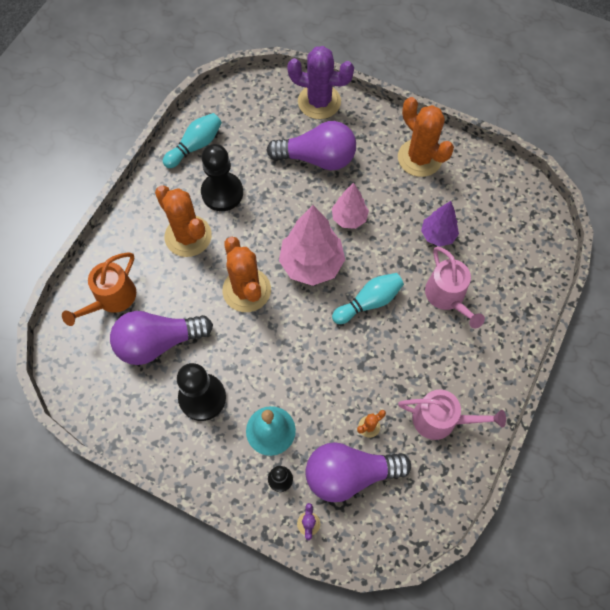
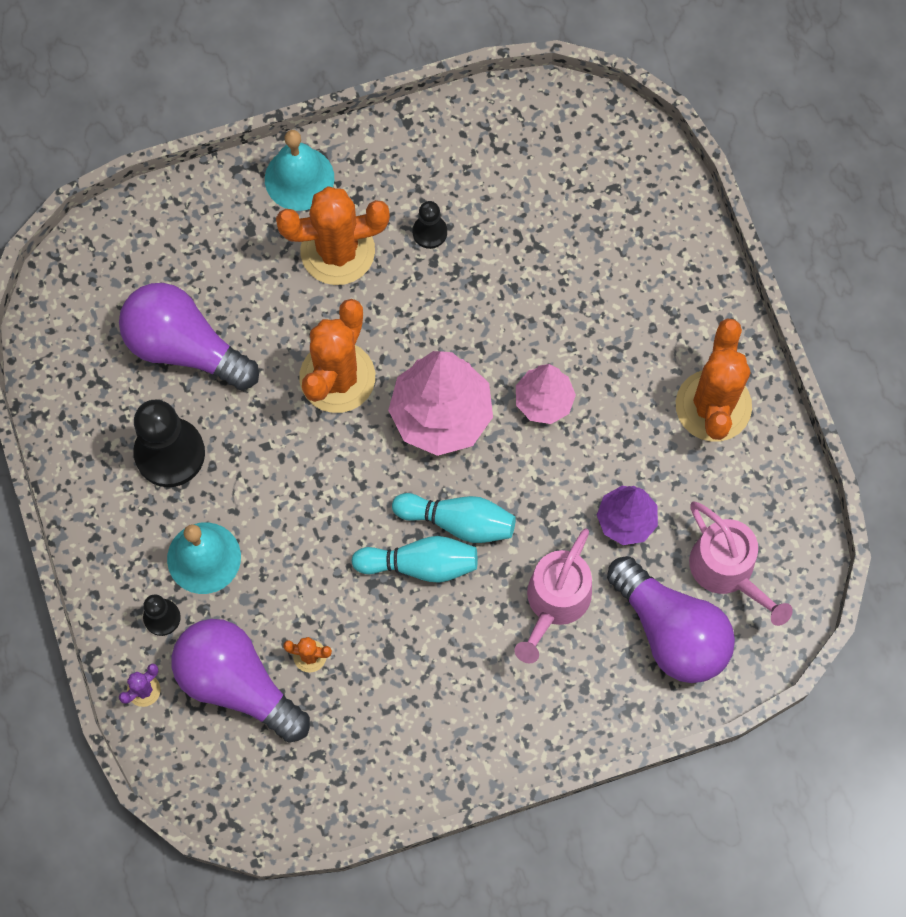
camera: 45 degrees right, 5 degrees up
(112, 299) = (183, 249): orange watering can -> none
(136, 221) = (299, 178): none -> turquoise bell
(188, 236) = (337, 251): orange cactus -> orange cactus turned 75 degrees clockwise
(195, 146) = (459, 142): turquoise bowling pin -> turquoise bowling pin (420, 564)
(222, 193) = (429, 232): black pawn -> black pawn, size x0.51
(317, 158) = (587, 291): purple light bulb -> purple light bulb (671, 631)
(319, 102) = (669, 218): purple cactus -> none
(441, 419) = (394, 725): pink watering can -> pink watering can (727, 571)

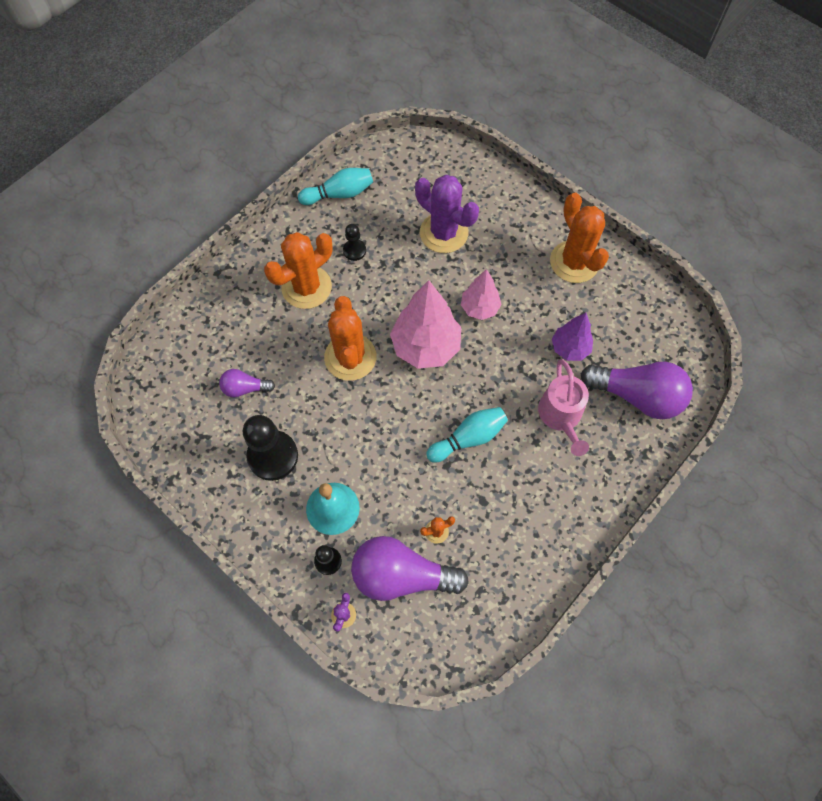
camera: 30 degrees left, 5 degrees down
(184, 347) = (245, 388): purple light bulb -> purple light bulb, size x0.51
(299, 178) = (259, 259): turquoise bell -> none
(458, 521) = (475, 401): turquoise bowling pin -> turquoise bowling pin (339, 194)
(563, 270) = (444, 233): none -> purple cactus
(727, 571) = (644, 345): pink watering can -> none

